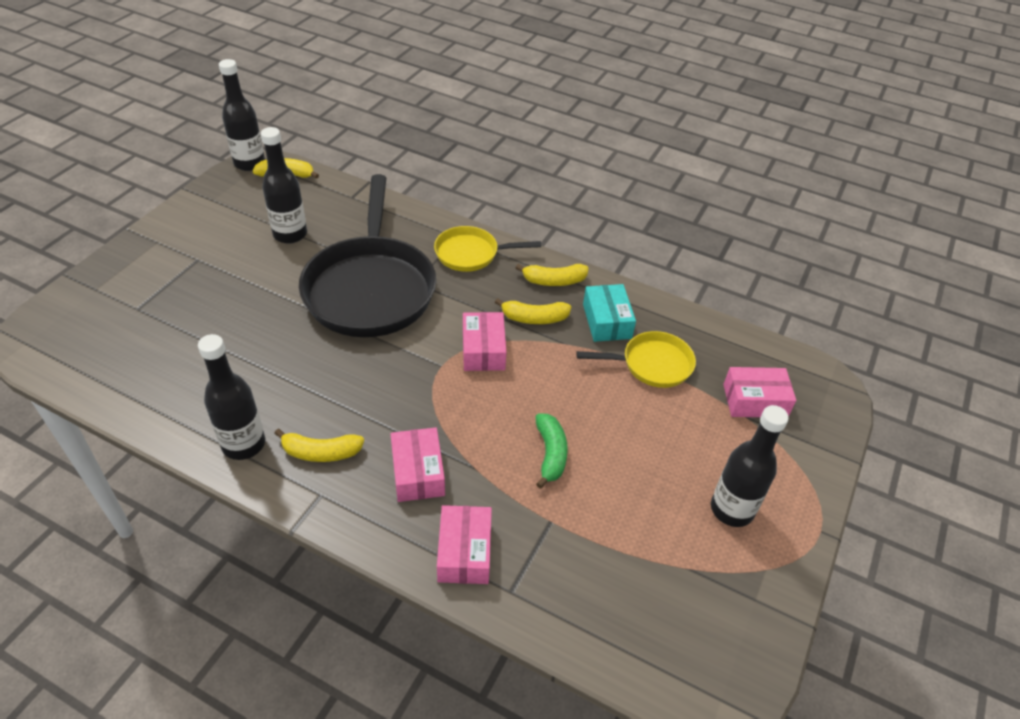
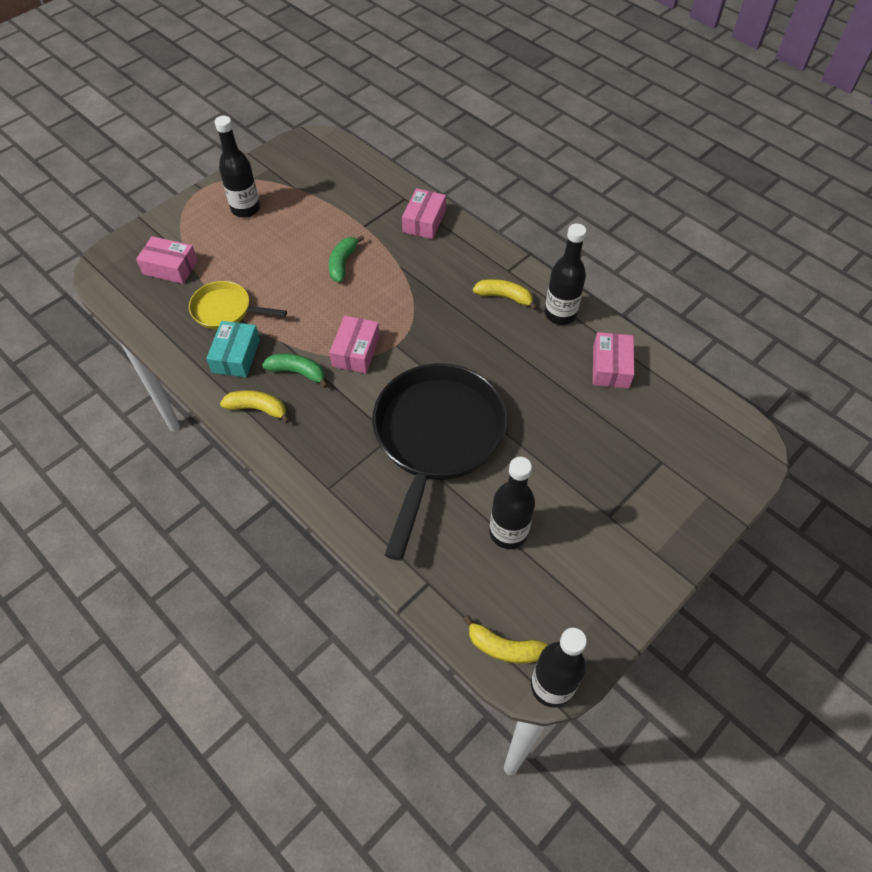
camera: 160 degrees left, 10 degrees up
(418, 472) = (439, 270): pink box -> pink box (610, 367)
(471, 254) = (323, 461): yellow pan -> none
(534, 318) = (298, 372): yellow banana -> green banana

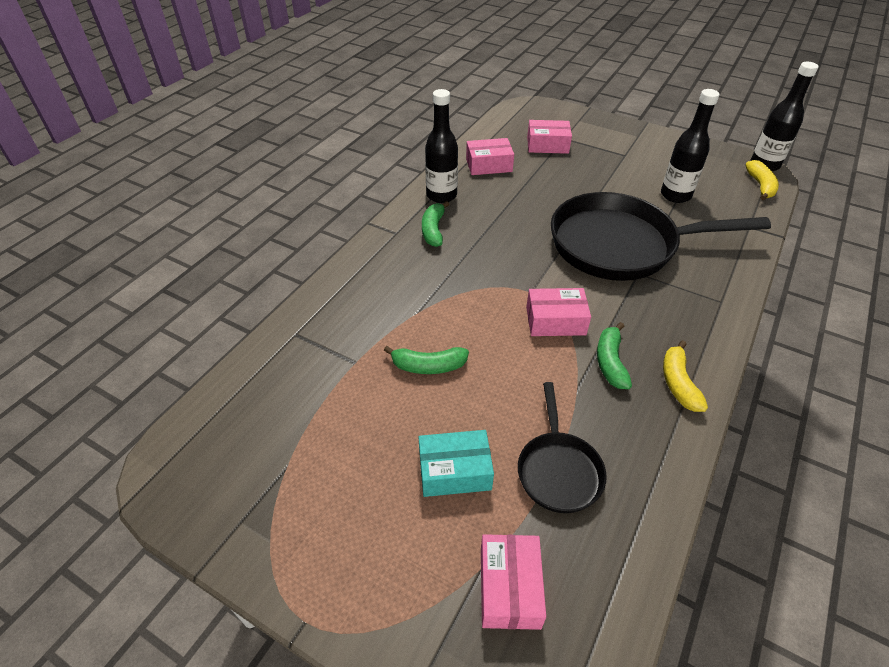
camera: 105 degrees left, 10 degrees down
(226, 310) = (558, 470): yellow pan -> black pan
(236, 356) = (622, 430): turquoise box -> turquoise box (455, 471)
(246, 209) = (347, 521): black bottle -> none
(424, 221) = (335, 307): pink box -> pink box (547, 145)
(504, 297) = (433, 230): yellow banana -> green banana

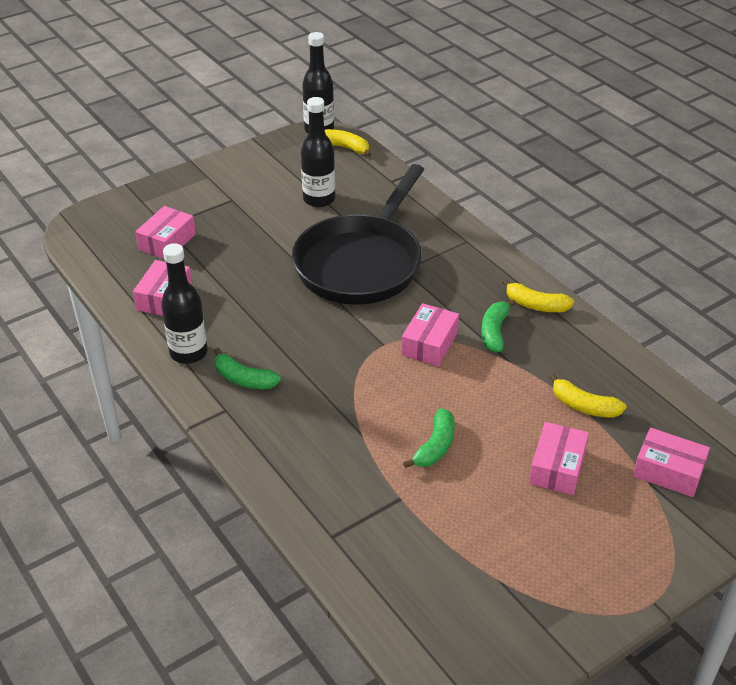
camera: 65 degrees left, 5 degrees down
(455, 471) = (557, 467): turquoise box -> pink box
(558, 470) = (583, 406): black pan -> yellow banana
(610, 362) = (494, 331): green banana -> green banana turned 75 degrees clockwise

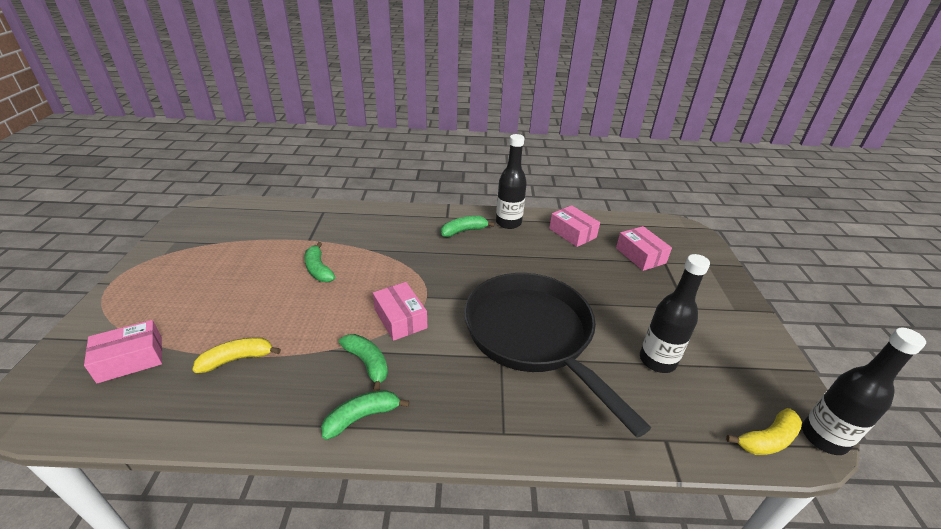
camera: 125 degrees right, 5 degrees down
(535, 305) = (362, 417): yellow banana -> green banana
(557, 467) = (226, 308): pink box -> none

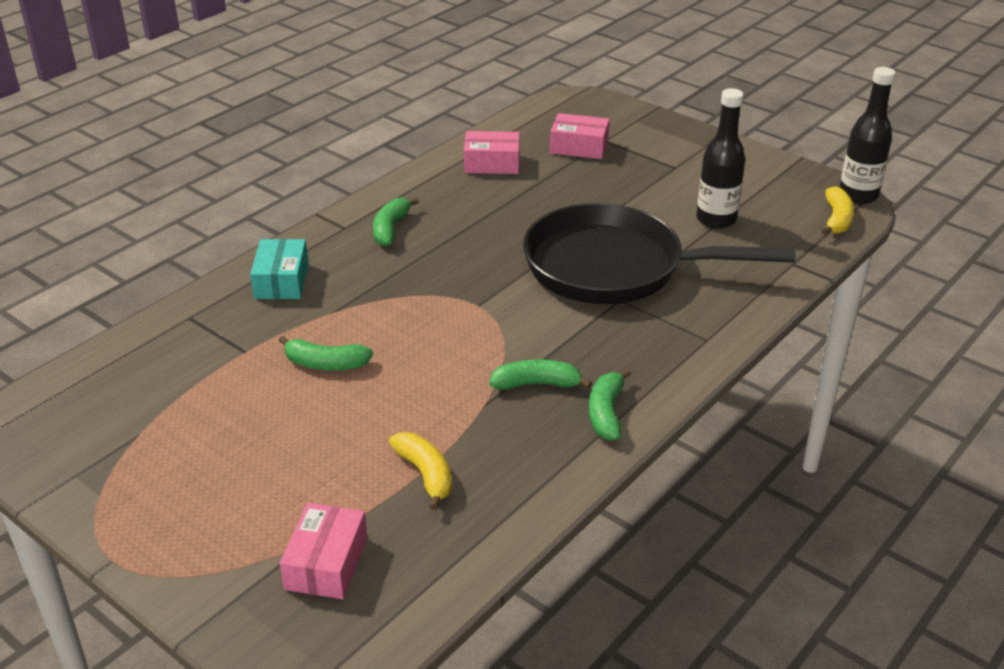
camera: 50 degrees left, 0 degrees up
(237, 359) = (426, 474): yellow banana -> yellow banana turned 135 degrees clockwise
(379, 221) = (282, 281): none -> turquoise box
(400, 318) = (493, 337): pink box -> none
(508, 223) = (417, 192): black bottle -> none

